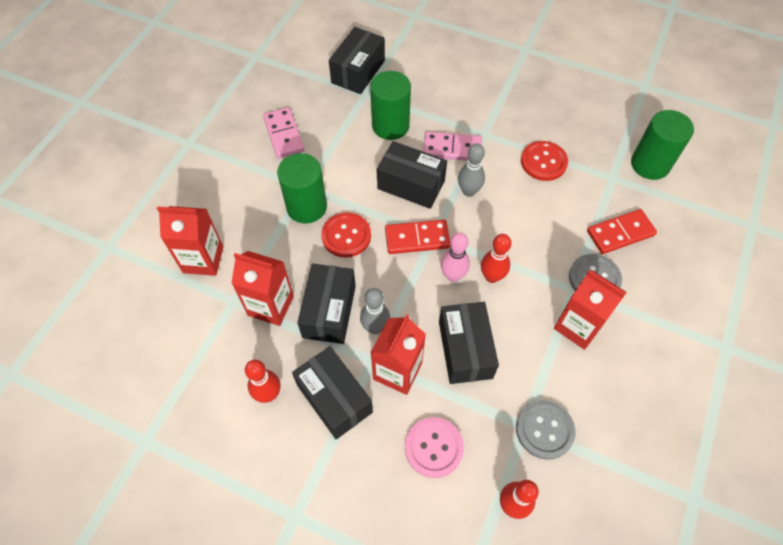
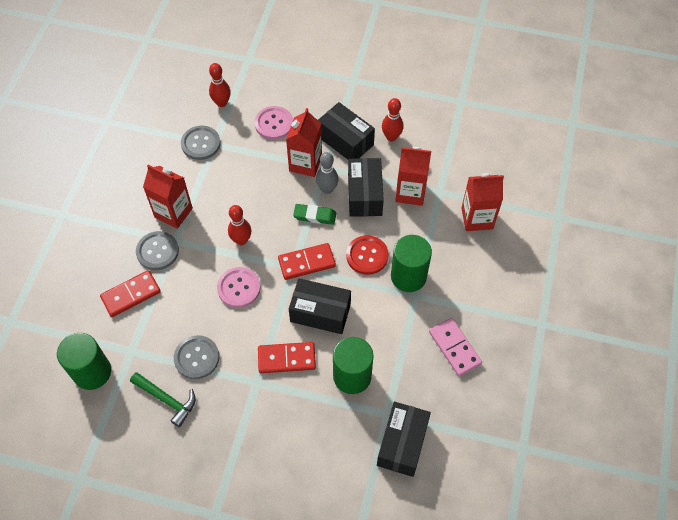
camera: 170 degrees right, 0 degrees up
(398, 293) = (315, 216): none -> green eraser
(452, 148) = (286, 359): pink domino -> red domino
(453, 275) = (273, 236): pink bowling pin -> none
(465, 350) = (258, 184): black box -> none
(469, 191) = (266, 314): grey bowling pin -> none
(497, 222) = (239, 288): none -> pink button
(543, 162) = (196, 358): red button -> grey button
(572, 131) = (167, 400): none -> green hammer

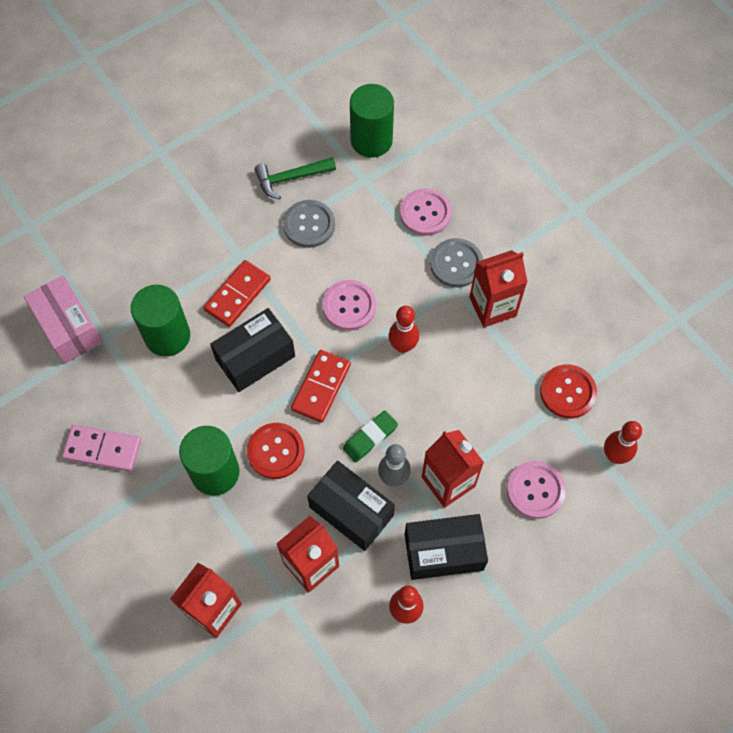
camera: 130 degrees right, 5 degrees up
(131, 295) = (425, 213): red domino -> pink button
(201, 143) = (567, 392): grey button -> red button
(402, 443) = (69, 328): black box -> pink box

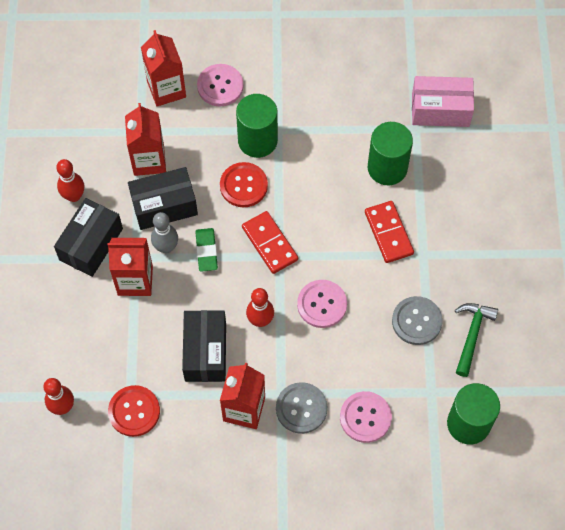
camera: 125 degrees right, 0 degrees up
(103, 449) = (327, 84): pink domino -> none
(255, 358) = (326, 214): black box -> black box (205, 352)
(535, 490) = (83, 333): pink button -> pink button (220, 86)

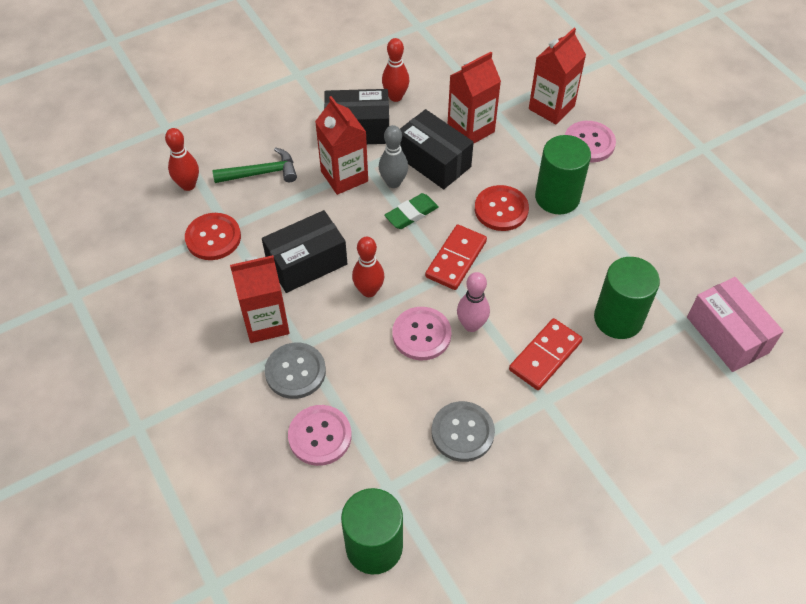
camera: 60 degrees right, 10 degrees down
(334, 266) = (471, 325): none -> pink bowling pin
(472, 335) = (483, 498): green hammer -> green hammer (261, 173)

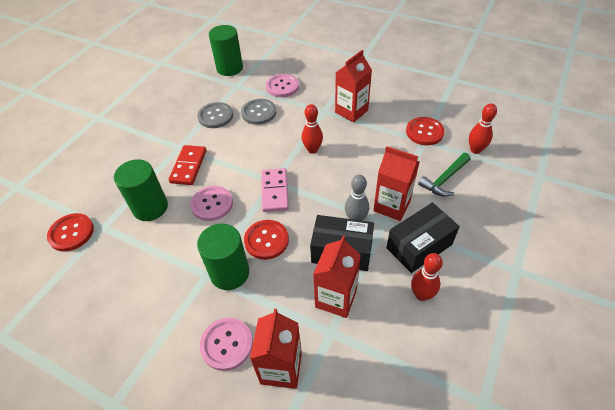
camera: 150 degrees right, 5 degrees down
(295, 371) = (316, 101): grey button -> grey button (259, 112)
(306, 263) = (360, 146): black box -> none
(411, 214) = (325, 204): green eraser -> none
(421, 334) = (266, 144): pink button -> pink button (212, 204)
(456, 259) = (275, 191): red domino -> pink domino
(471, 325) = (240, 161): pink bowling pin -> none
(727, 335) = (71, 233): pink box -> red button

